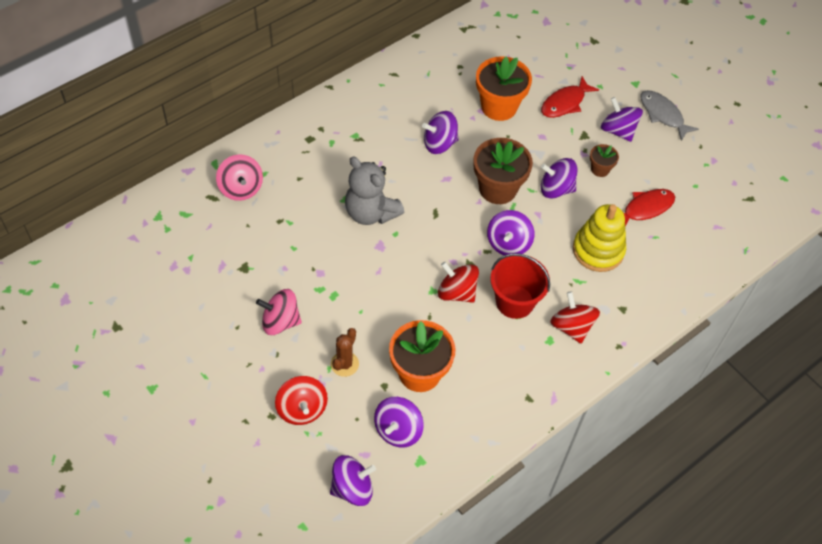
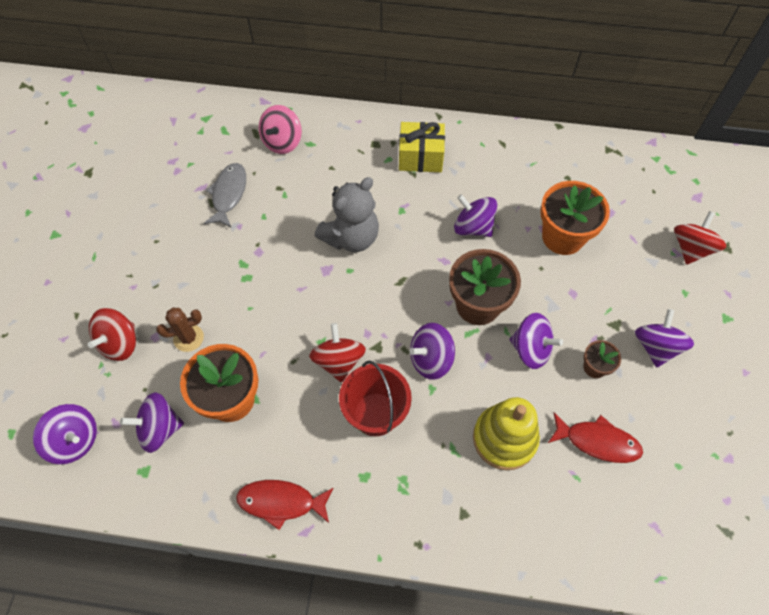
camera: 50 degrees right, 5 degrees up
(280, 321) = (187, 263): pink spinning top -> none
(352, 124) = (420, 157): none -> yellow gift
(371, 212) = (351, 237): grey teddy bear -> grey teddy bear turned 135 degrees counterclockwise
(556, 189) = (530, 349): purple spinning top -> purple spinning top turned 150 degrees clockwise
(565, 103) = (630, 281): red fish -> red fish (281, 502)
(571, 327) = (397, 484): red spinning top -> red spinning top (691, 248)
(663, 115) = (722, 370): grey fish -> grey fish (228, 194)

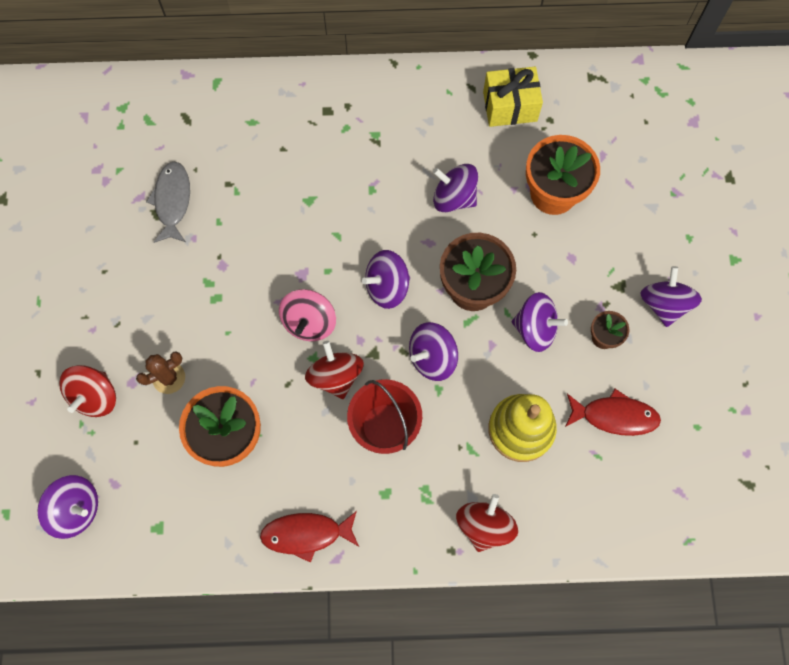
camera: 10 degrees left, 10 degrees up
(159, 429) = (163, 481): purple spinning top -> purple spinning top (387, 287)
(282, 142) = (219, 125): pink spinning top -> pink spinning top (309, 322)
(351, 237) = (322, 231): grey teddy bear -> none
(420, 157) = (382, 120): yellow gift -> yellow gift (510, 106)
(691, 248) = (691, 185): red spinning top -> red spinning top (484, 525)

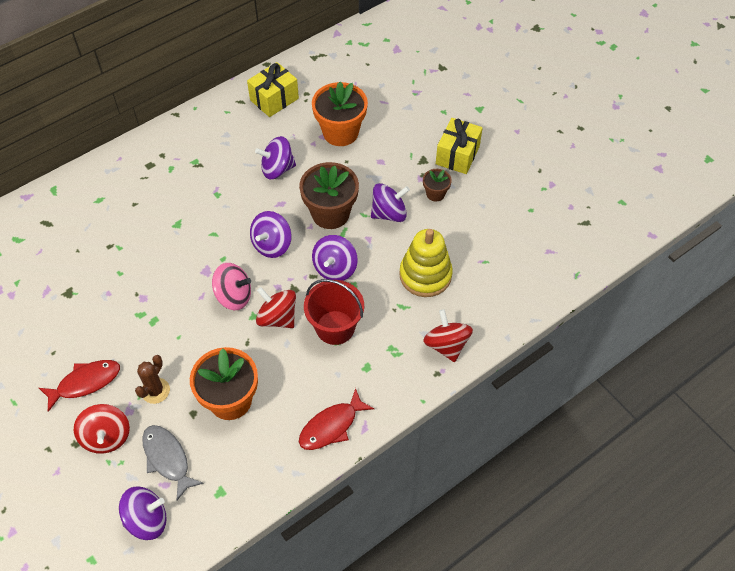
camera: 35 degrees left, 15 degrees down
(172, 201) = (74, 279): grey fish -> grey fish (167, 459)
(309, 322) = (234, 296): pink spinning top -> pink spinning top turned 60 degrees counterclockwise
(614, 416) = (477, 233): red fish -> red fish (85, 383)
(664, 304) = (457, 155): purple spinning top -> yellow gift

